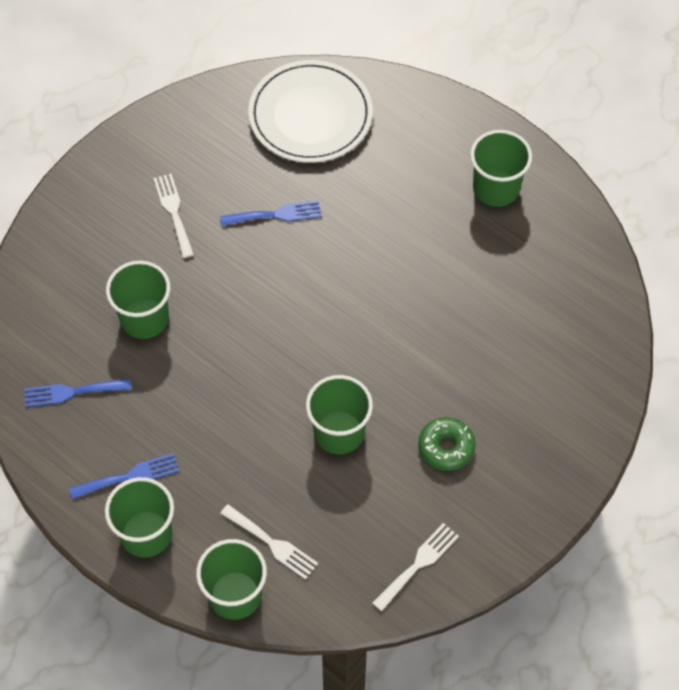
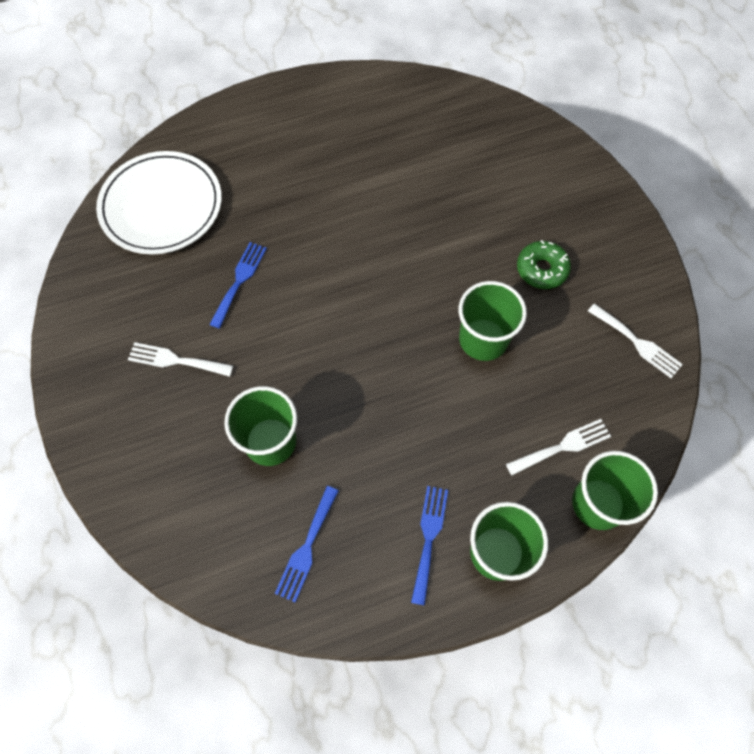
camera: 60 degrees left, 5 degrees up
(418, 564) = (637, 343): white fork -> white fork turned 150 degrees clockwise
(496, 188) = (329, 118): green cup -> none

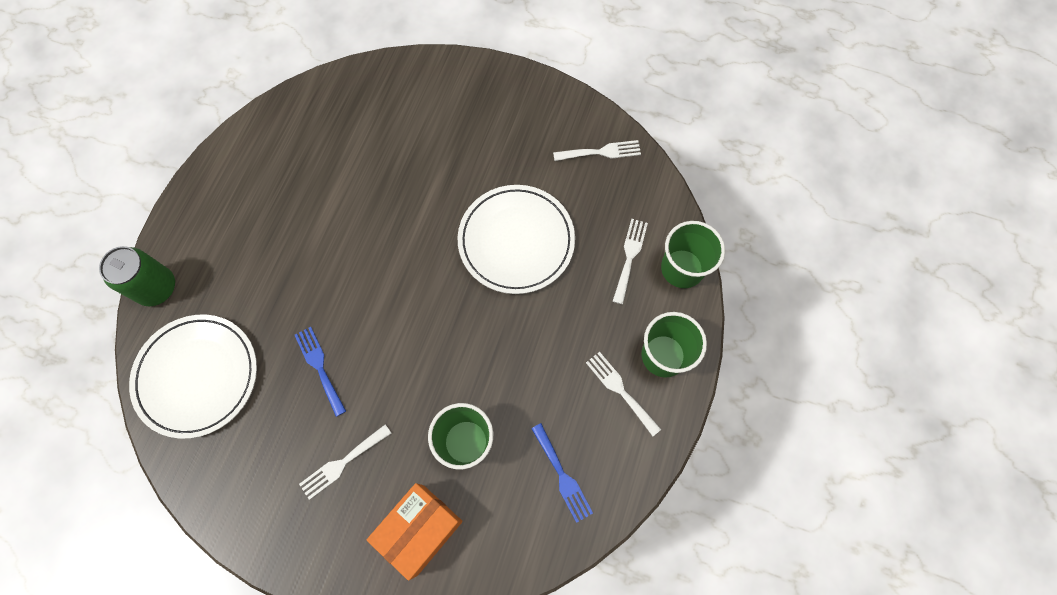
camera: 50 degrees left, 5 degrees up
(167, 464) = (420, 529): none -> orange box
(206, 126) = (157, 287): none -> green can
(429, 538) = (620, 390): blue fork -> white fork
(483, 339) = (516, 241): green cup -> white plate
(541, 269) = (500, 161): green donut -> none

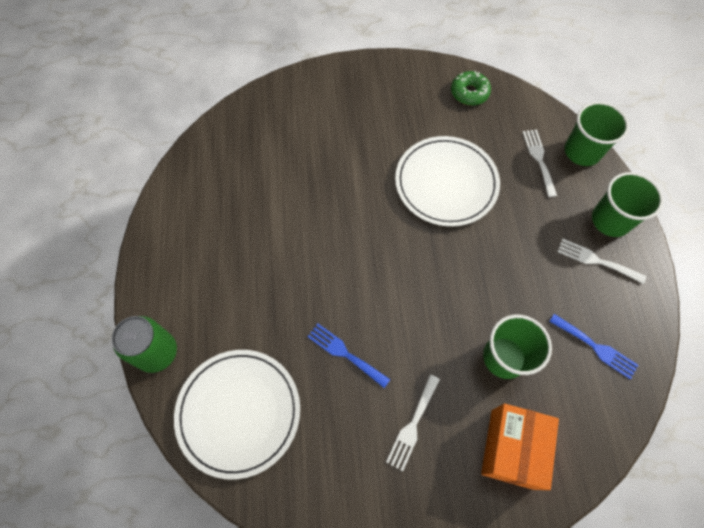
camera: 25 degrees left, 5 degrees down
(601, 152) = (469, 93): white fork -> green donut

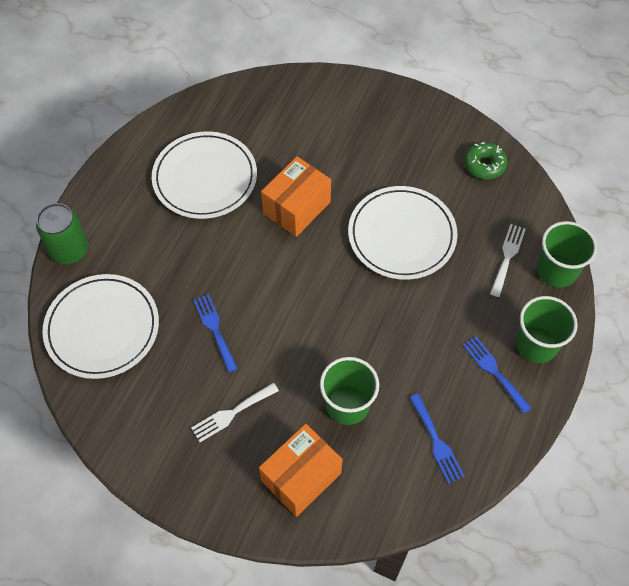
camera: 30 degrees right, 5 degrees down
(244, 217) = (205, 178): none -> white plate
(343, 203) = (297, 208): none -> orange box
(596, 260) = (494, 371): white fork -> blue fork

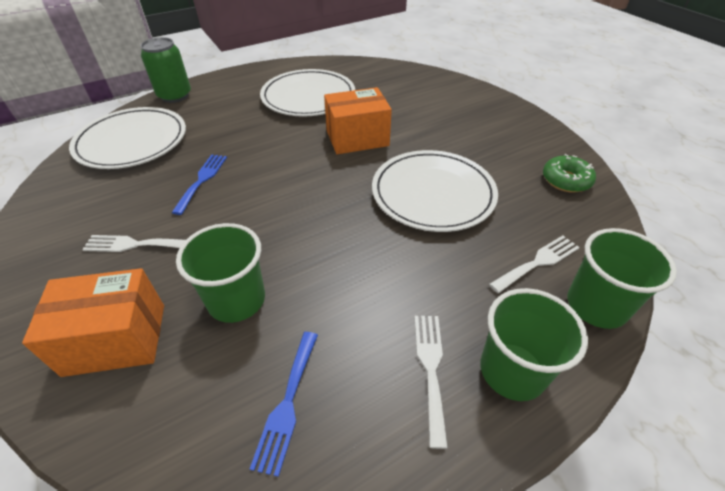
camera: 35 degrees right, 15 degrees down
(494, 371) = (430, 368): blue fork -> white fork

